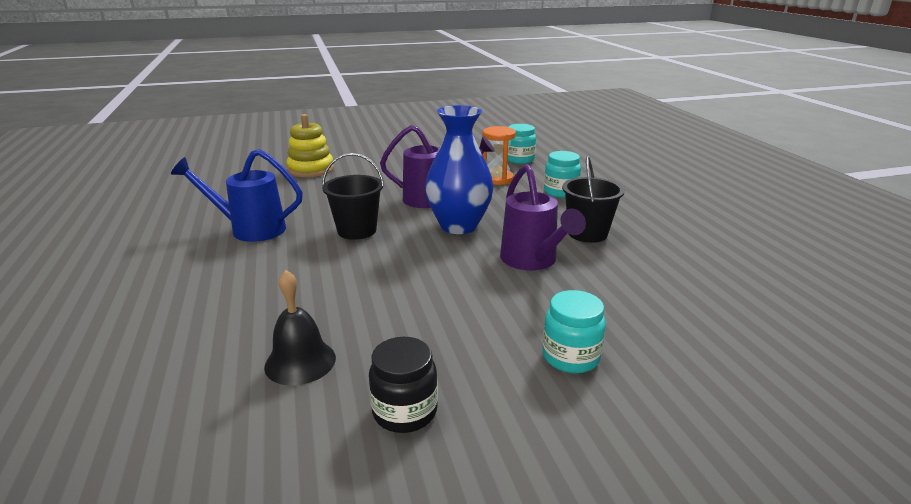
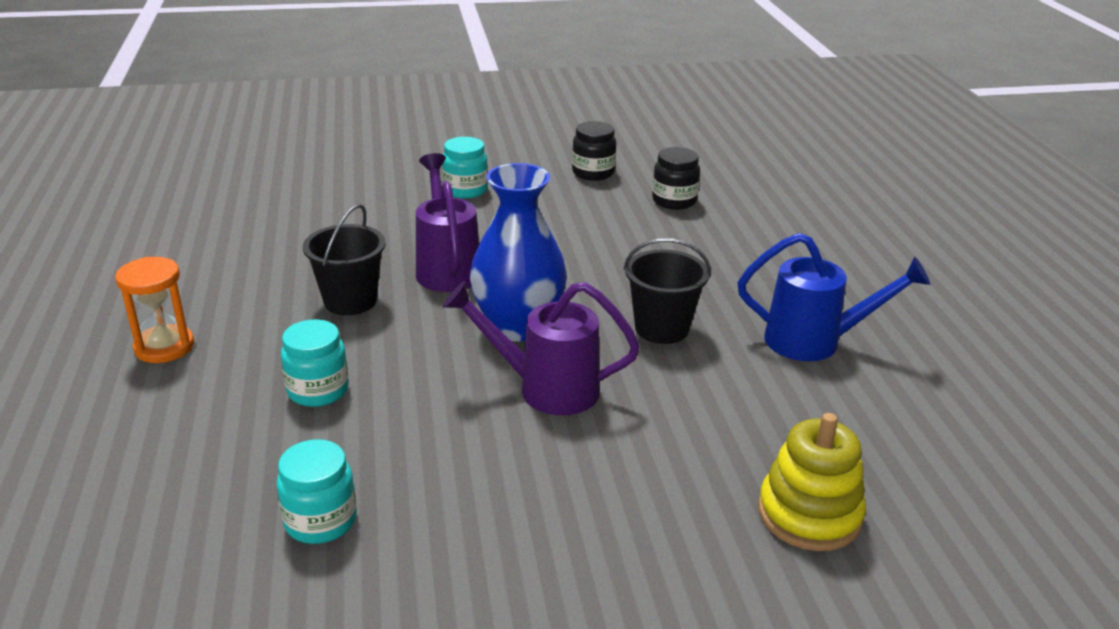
camera: 175 degrees left, 5 degrees up
(300, 362) = (674, 201): black bell -> black jar
(497, 179) = (411, 441): orange hourglass -> orange hourglass (164, 347)

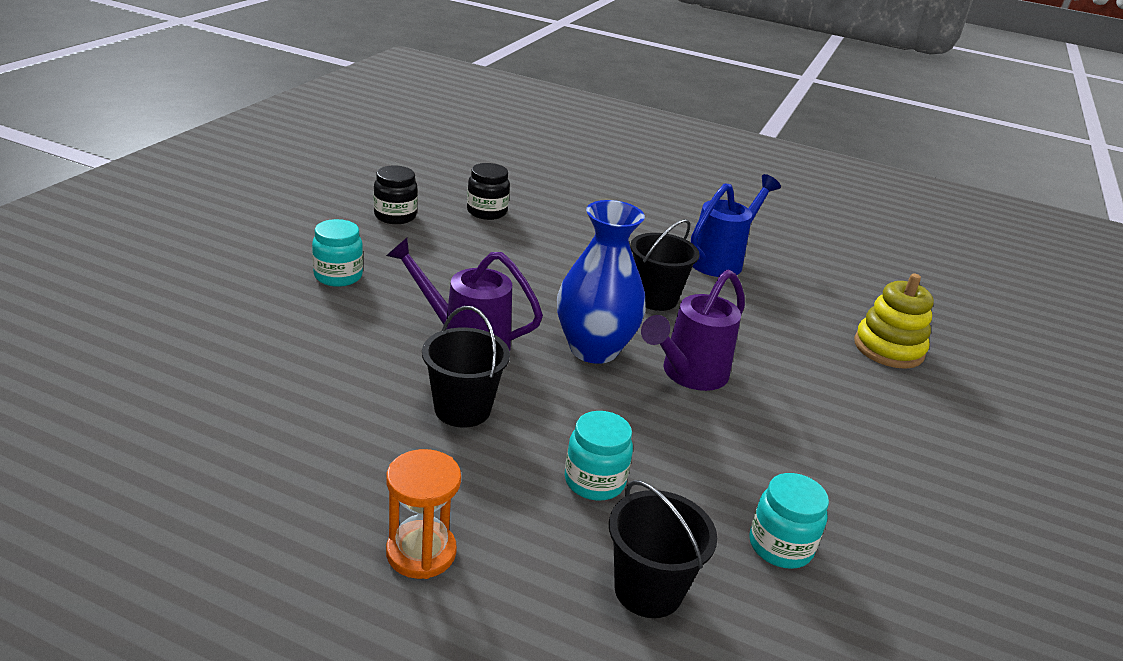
camera: 60 degrees left, 0 degrees up
(199, 461) = (648, 590): none -> black bucket

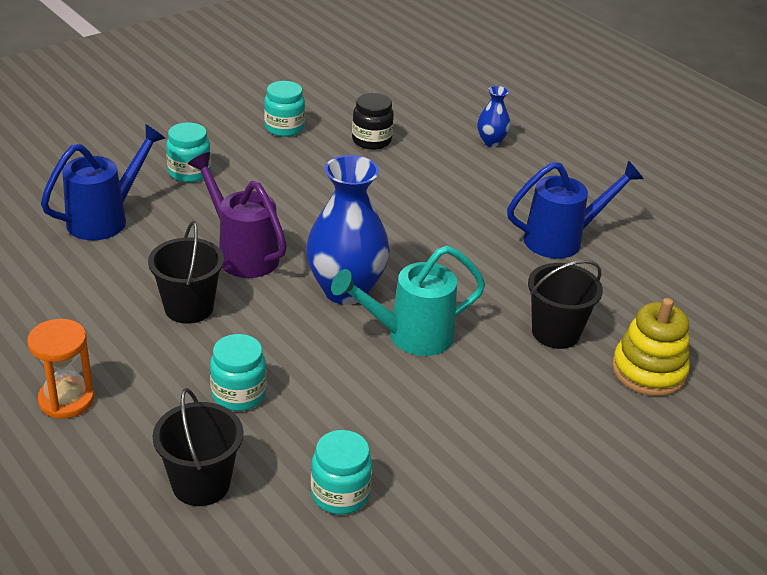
camera: 30 degrees right, 5 degrees up
(287, 342) = (105, 219): none -> blue watering can
(395, 216) = (284, 128): black jar -> turquoise jar
(587, 193) = (491, 142): none -> blue vase
(655, 298) = (451, 260): black bucket -> black bucket (555, 333)
(688, 374) = (410, 336): purple watering can -> turquoise watering can

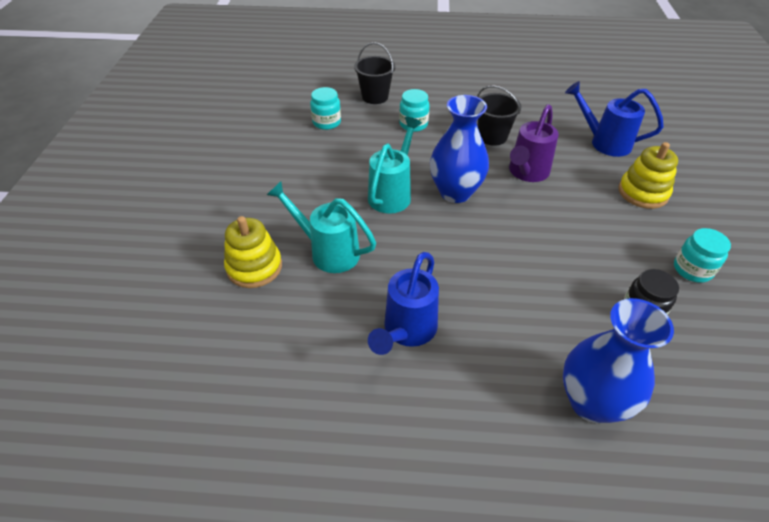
camera: 135 degrees right, 10 degrees up
(66, 400) = (459, 87): orange hourglass -> none
(105, 219) = (604, 142): blue watering can -> blue watering can turned 120 degrees clockwise
(189, 172) = (643, 193): turquoise jar -> yellow stacking toy
(242, 254) = (526, 173): purple watering can -> purple watering can turned 120 degrees clockwise
(491, 142) = (591, 402): blue vase -> blue vase, size x2.03
(555, 333) = (328, 251): black bucket -> turquoise watering can

